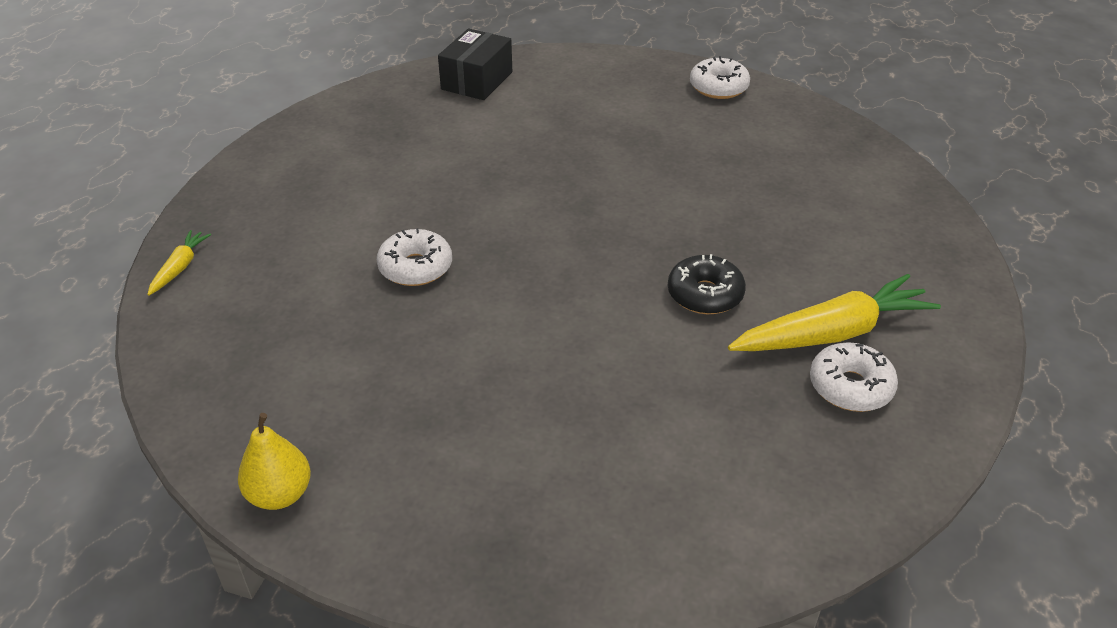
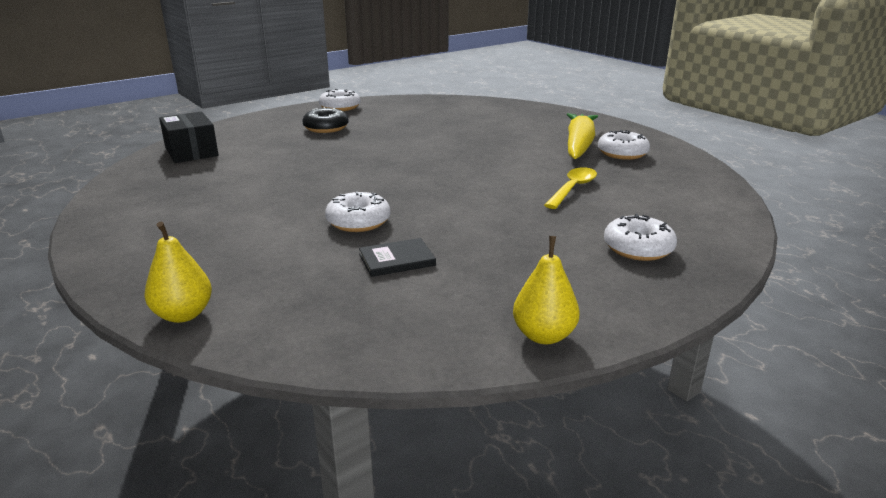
camera: 55 degrees left, 15 degrees down
(180, 268) = (183, 314): yellow carrot -> yellow pear
(355, 332) = (397, 260): none -> black book
(531, 504) = (638, 248): none -> white donut
(661, 385) = (572, 189): none -> yellow spoon
(705, 294) = (511, 159): black donut -> black donut (326, 128)

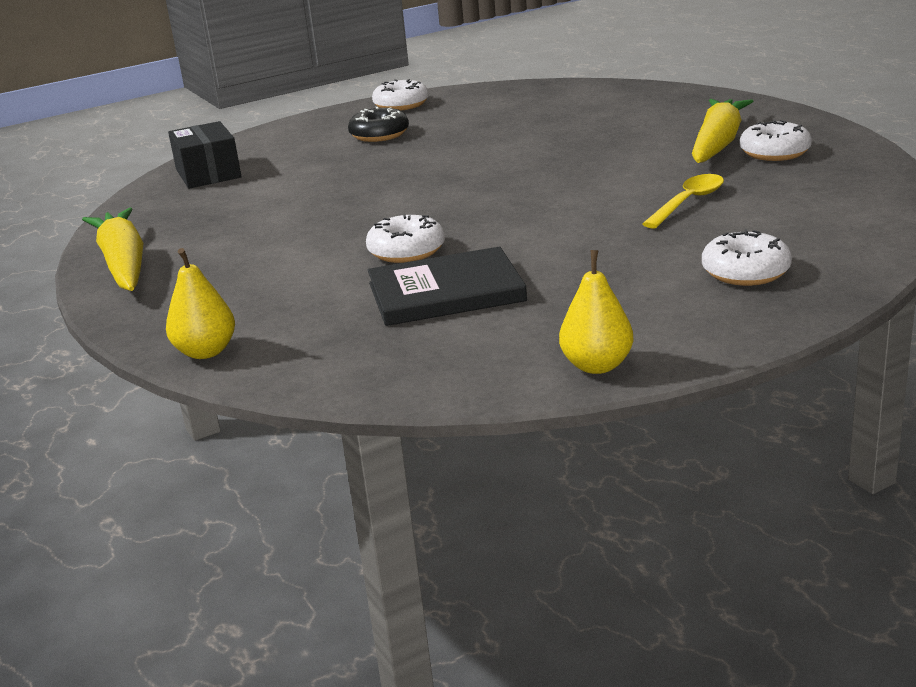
camera: 10 degrees right, 0 degrees up
(113, 226) = (123, 264): none -> yellow carrot
(397, 260) = (446, 292): black book -> black book, size x1.79

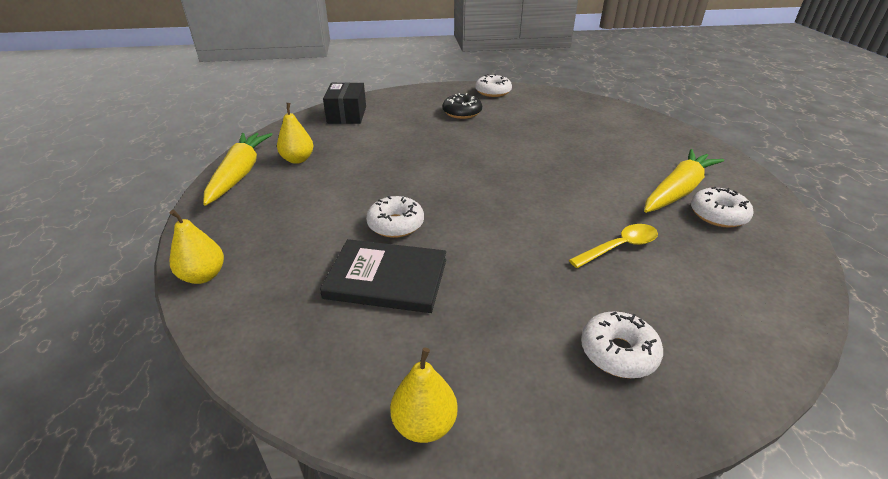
camera: 20 degrees right, 10 degrees up
(193, 231) = (298, 159): none -> yellow pear

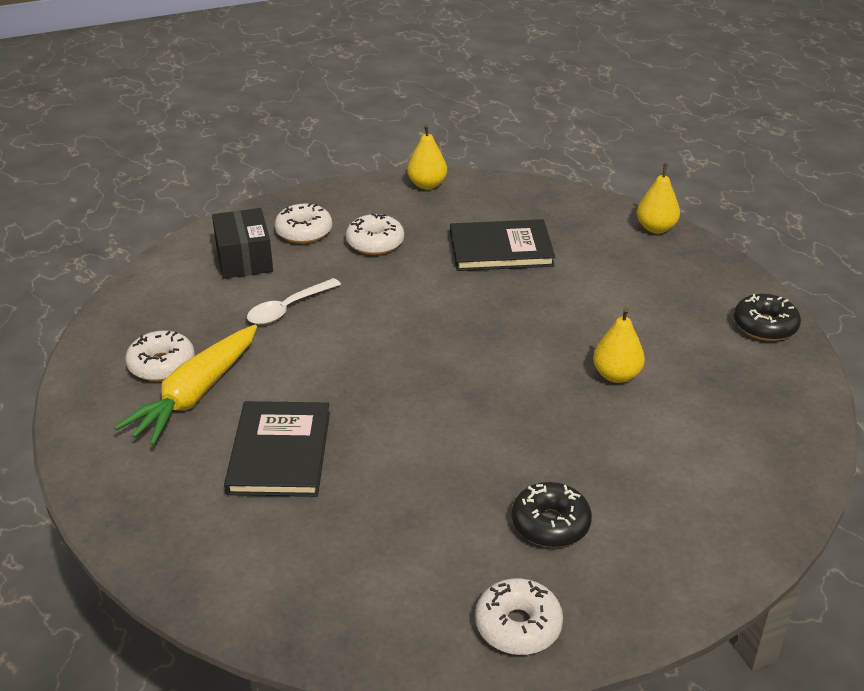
camera: 165 degrees right, 0 degrees up
(239, 174) = (765, 326): yellow carrot -> black donut
(298, 159) = (721, 361): yellow pear -> yellow pear (616, 375)
(347, 115) = (754, 475): black box -> black box (244, 258)
(396, 224) = (526, 295): white donut -> white donut (375, 243)
(606, 154) = (280, 452): none -> black book
(619, 247) = (288, 308): yellow spoon -> white spoon

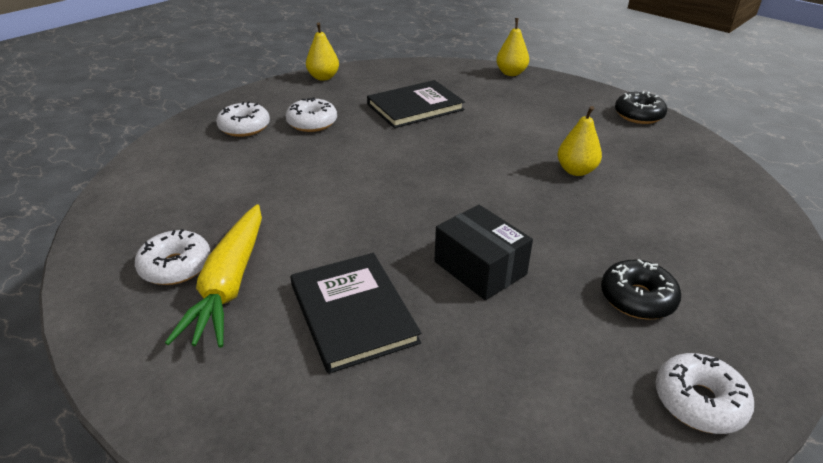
camera: 25 degrees left, 0 degrees up
(244, 258) = (203, 158): black box -> black box (480, 268)
(288, 308) = (272, 187): white spoon -> none

